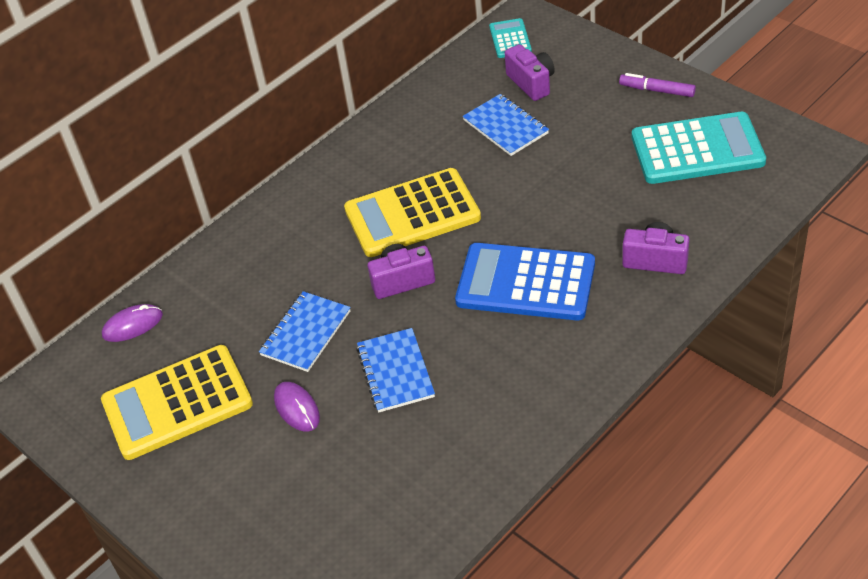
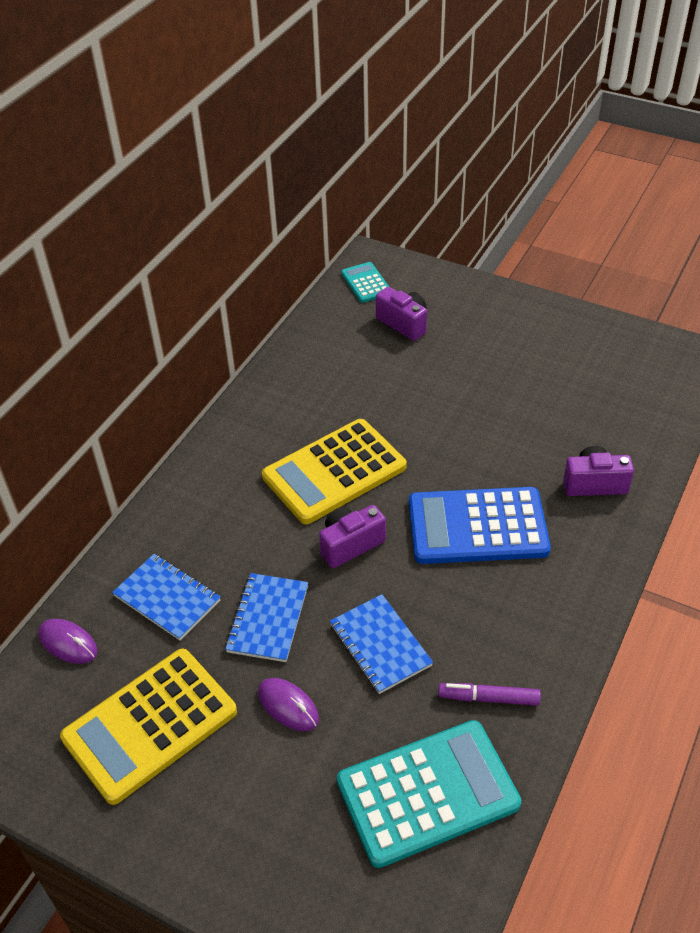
camera: 20 degrees left, 0 degrees up
(132, 325) = (68, 643): purple mouse -> purple mouse turned 75 degrees clockwise
(505, 127) = (395, 370): blue notebook -> blue notebook (167, 598)
(657, 90) = (526, 316): purple marker -> purple marker (488, 698)
(697, 150) = (588, 369): turquoise calculator -> turquoise calculator (427, 793)

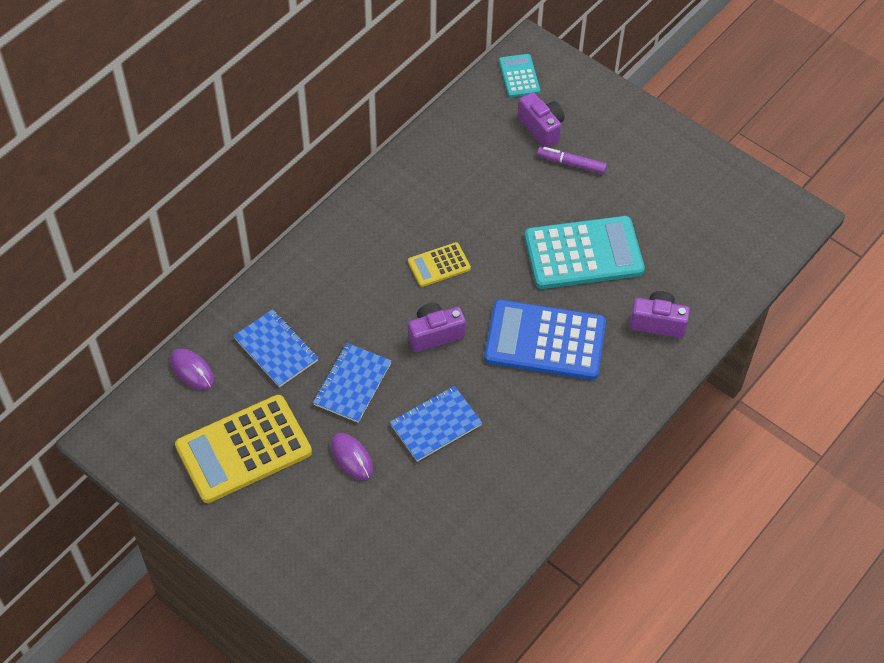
camera: 10 degrees right, 10 degrees up
(334, 472) = (439, 265): yellow calculator -> yellow calculator, size x0.50
(380, 645) = (435, 425): blue notebook -> blue notebook turned 75 degrees clockwise
(427, 793) = (439, 545): turquoise calculator -> turquoise calculator (583, 254)
(488, 698) = (508, 485): purple marker -> purple marker (571, 163)

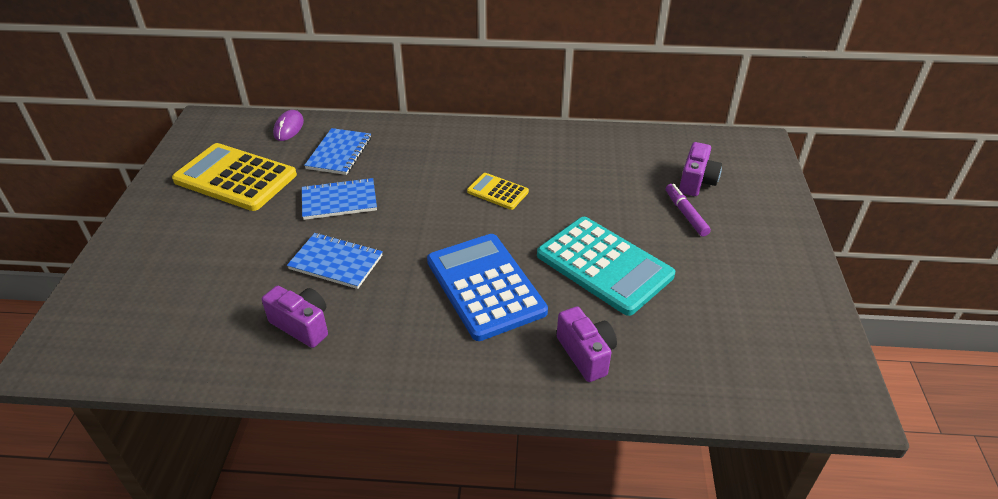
camera: 55 degrees right, 15 degrees down
(351, 457) = (266, 232): purple mouse -> none
(434, 334) = (428, 220): purple camera -> purple camera (302, 325)
(519, 76) = (727, 148): turquoise calculator -> none

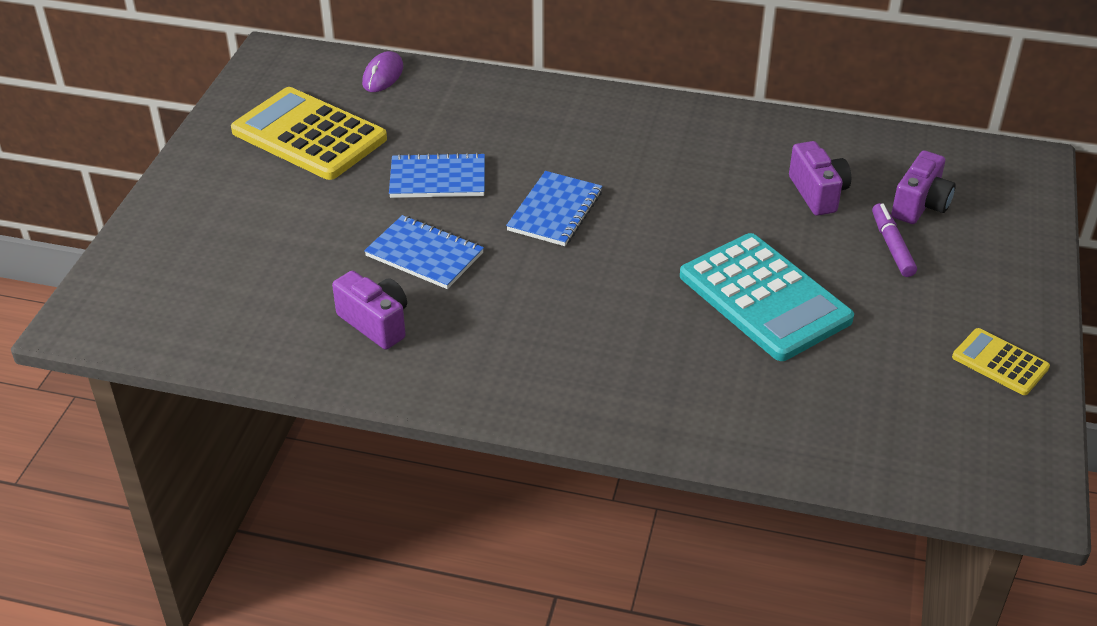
camera: 10 degrees right, 0 degrees up
(339, 153) = (445, 116): blue notebook -> blue notebook (555, 211)
(485, 286) = (606, 305): blue calculator -> none
(497, 192) = (645, 189): yellow calculator -> yellow calculator (1000, 362)
(586, 354) = (715, 398): purple camera -> purple camera (818, 193)

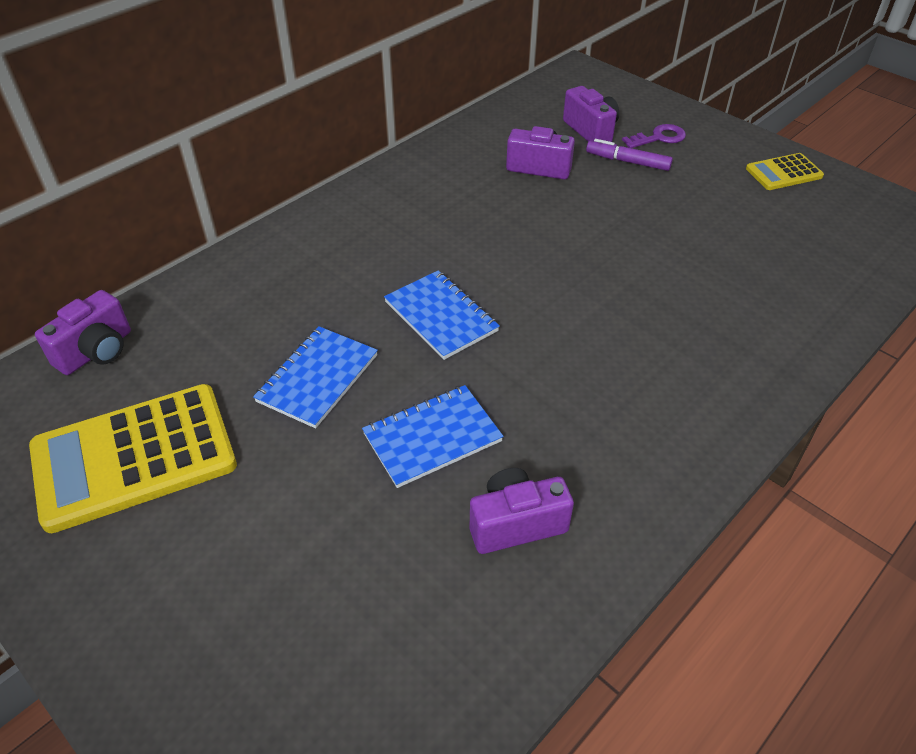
camera: 60 degrees left, 5 degrees up
(383, 75) = (96, 351): purple mouse -> purple camera
(764, 298) = (647, 246): turquoise calculator -> none
(962, 254) = (659, 138): none -> purple key

